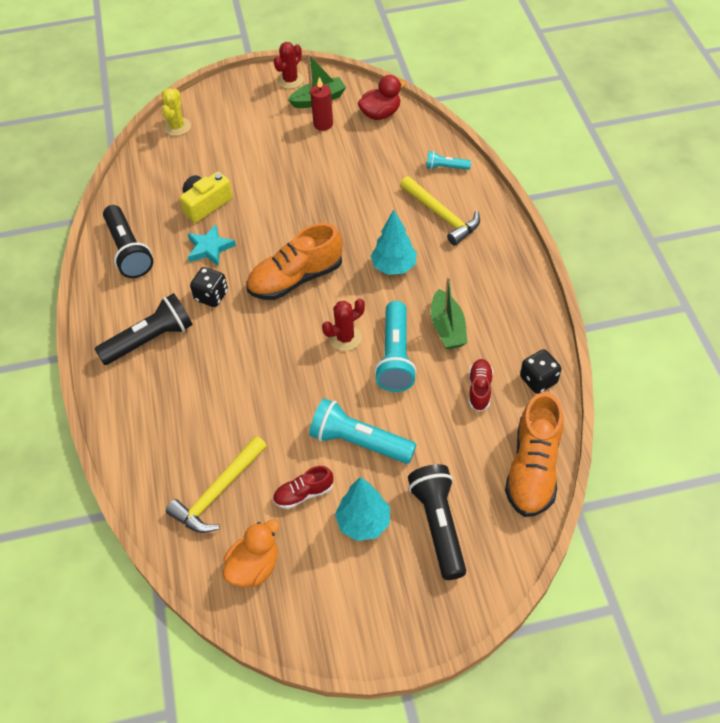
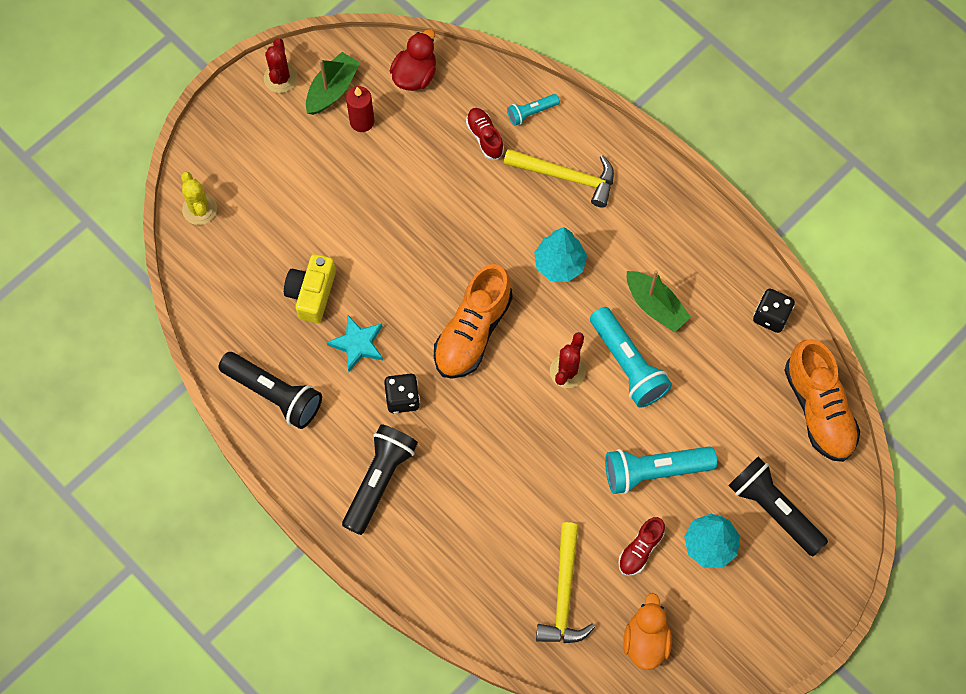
camera: 35 degrees left, 15 degrees up
(479, 389) = (725, 356): red shoe -> red shoe (484, 137)

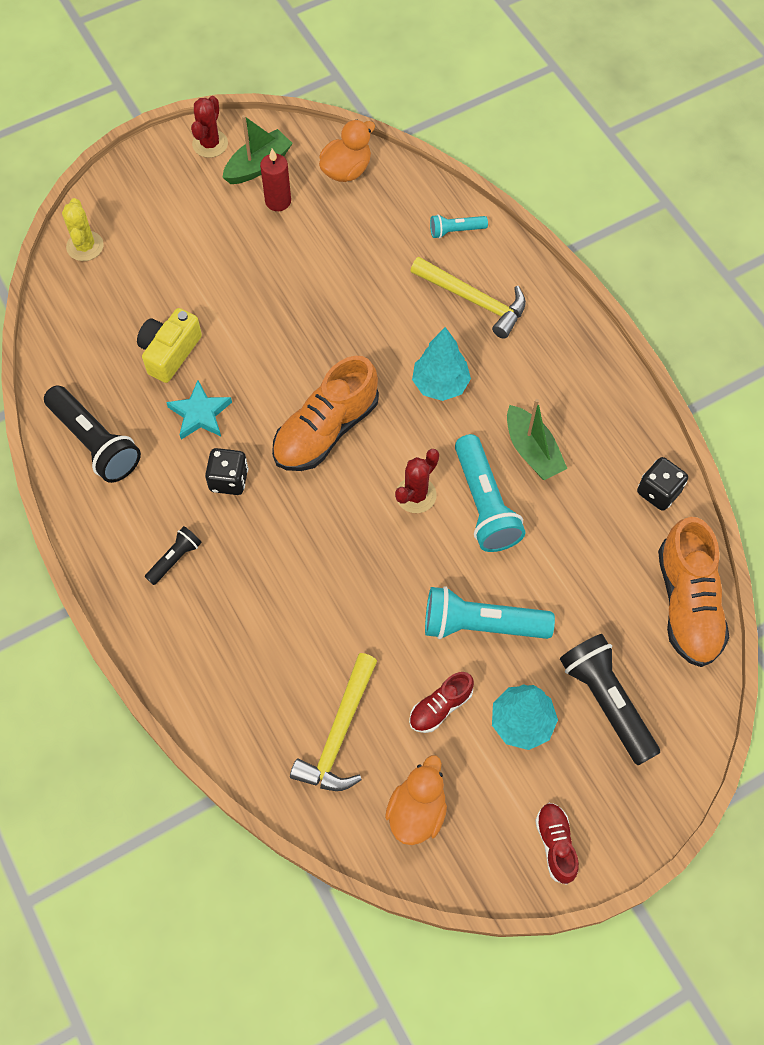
camera: 15 degrees right, 5 degrees down
(379, 481) = (175, 559): black flashlight -> black flashlight, size x0.52
(415, 75) = (346, 170): red duck -> orange duck
(484, 137) = (399, 243): red shoe -> red shoe (555, 844)

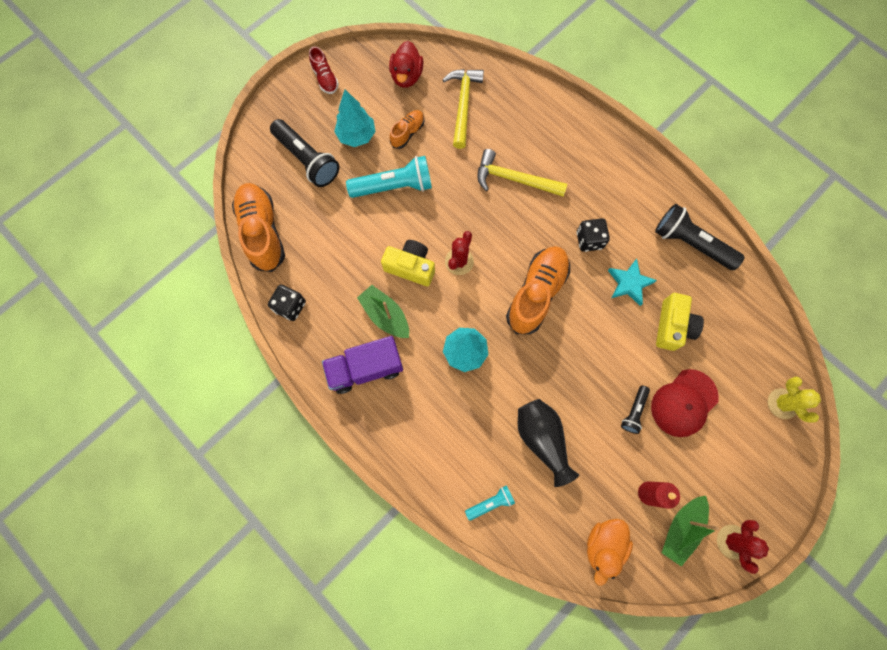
camera: 165 degrees right, 10 degrees up
(175, 559) = (601, 179): black flashlight -> black flashlight (633, 411)
(197, 272) = (684, 403): none -> red cap
(377, 275) = (542, 439): none -> black vase
(417, 811) = (406, 76): orange duck -> red duck
(440, 707) = (407, 133): red shoe -> orange shoe
(474, 300) = (458, 435): yellow hammer -> yellow hammer (514, 179)
(484, 504) = (410, 267): turquoise flashlight -> yellow camera
(571, 395) = (365, 369): none -> purple truck

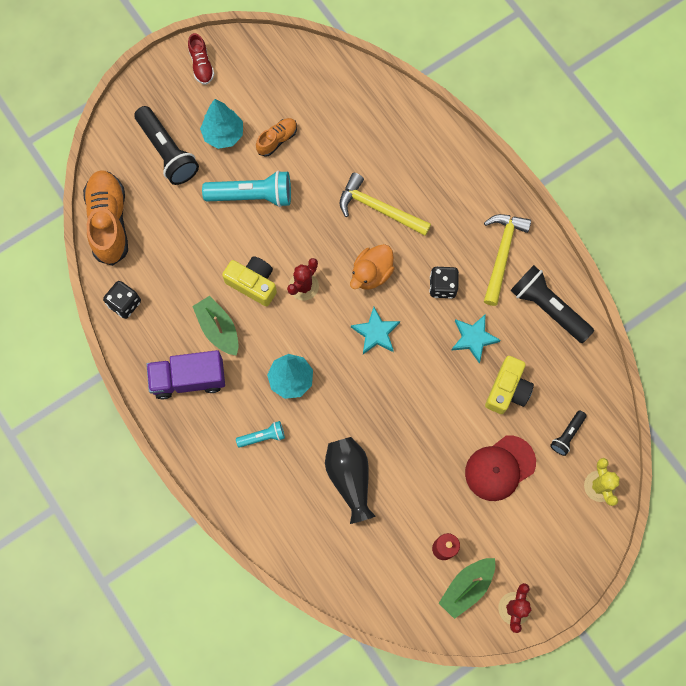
camera: 10 degrees right, 0 degrees up
(406, 76) = (288, 77): red duck -> none
(463, 105) = (342, 118): yellow hammer -> yellow hammer (502, 254)
(490, 503) = (286, 530): turquoise flashlight -> turquoise flashlight (262, 437)
(536, 294) = (376, 333): orange shoe -> turquoise star
(603, 545) = (387, 589): orange duck -> orange duck (371, 273)
(633, 411) = (447, 467): black flashlight -> black flashlight (567, 435)

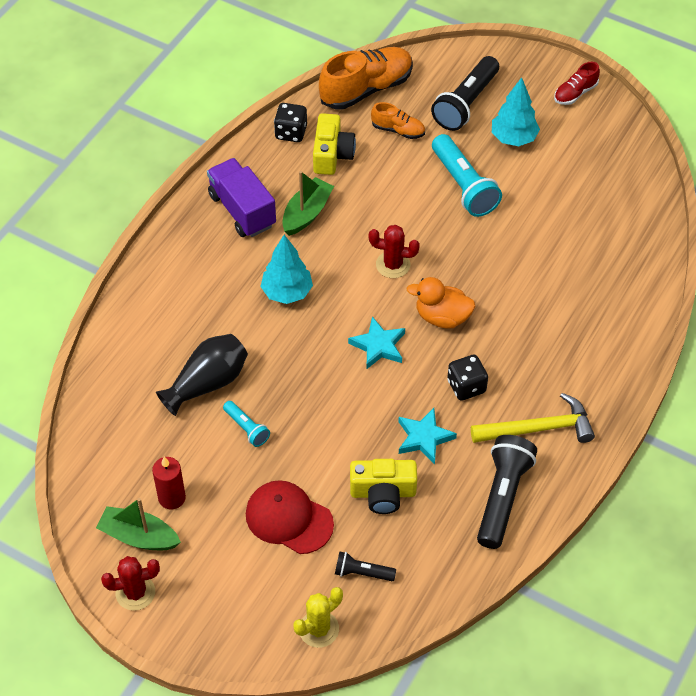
camera: 65 degrees right, 20 degrees down
(253, 283) = (371, 222): yellow camera -> yellow camera (332, 154)
(262, 437) = (214, 292): turquoise flashlight -> turquoise flashlight (246, 428)
(277, 140) = (537, 182): orange shoe -> orange shoe (398, 130)
(379, 208) = (518, 296): yellow hammer -> none

